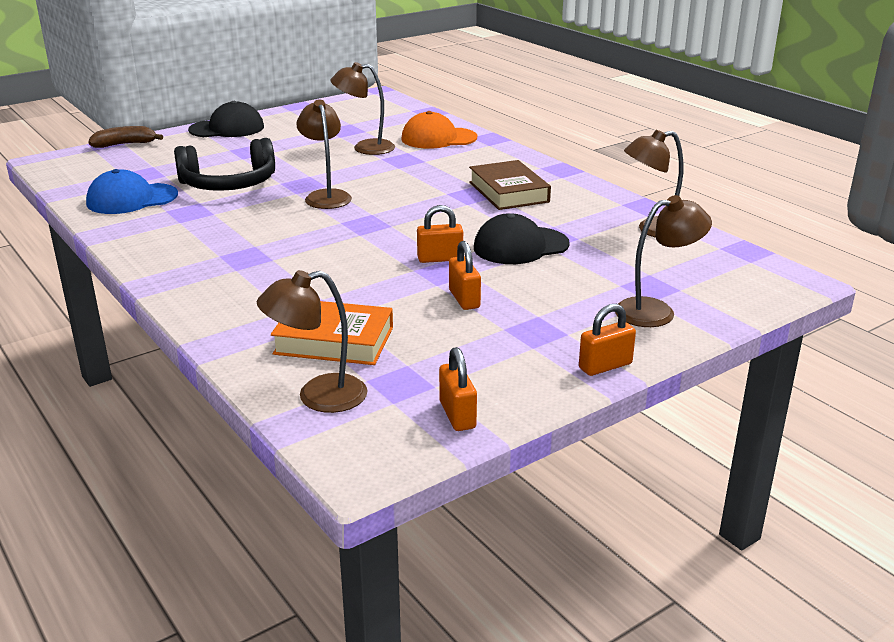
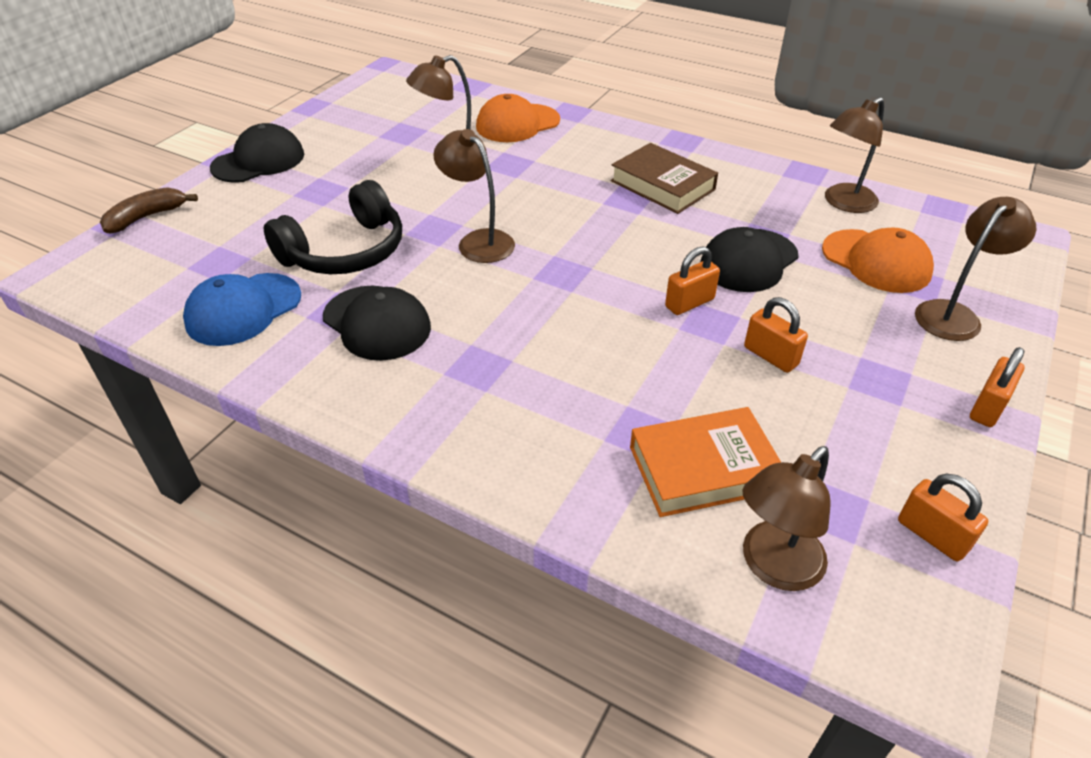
camera: 25 degrees left, 15 degrees up
(206, 222) = (377, 323): none -> black cap
(631, 268) = (876, 261): none -> orange cap

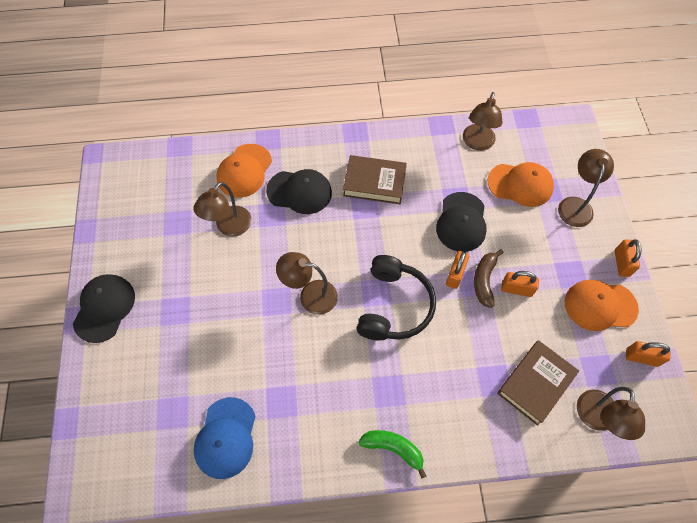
camera: 35 degrees left, 20 degrees up
(147, 217) = (82, 406): brown banana -> brown banana (484, 280)
(345, 251) = (241, 353): black headphones -> black headphones (394, 306)
(377, 323) = (310, 396): black cap -> black cap (299, 192)
(420, 424) = (393, 448): none -> green banana
(703, 468) = (535, 383): orange book -> brown book
(903, 436) = (600, 306): none -> orange cap

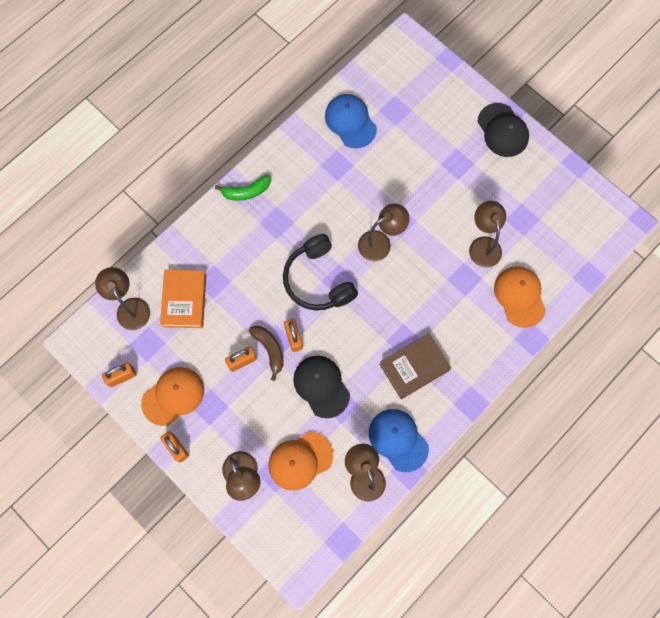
camera: 140 degrees right, 10 degrees up
(299, 192) = (462, 313): black cap -> none
(431, 147) = (398, 440): none -> blue cap
(535, 383) = (184, 300): brown book -> orange book

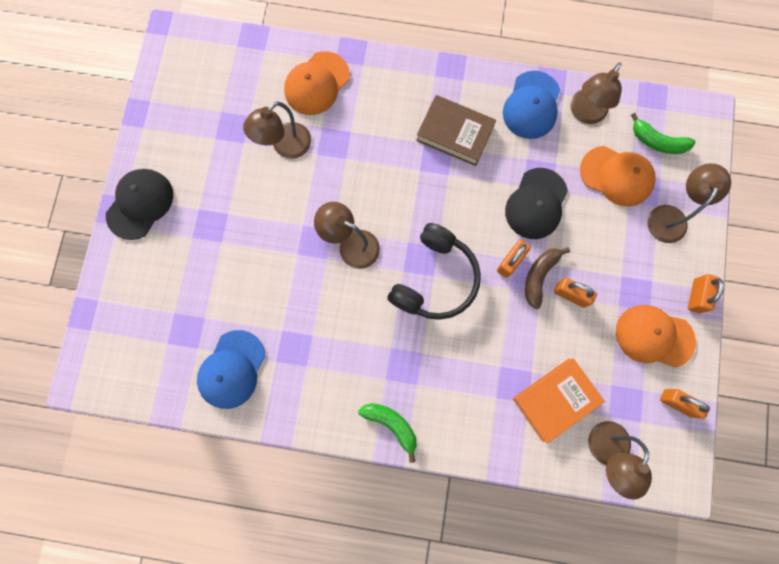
camera: 125 degrees left, 5 degrees up
(304, 513) = (657, 141): none -> green banana

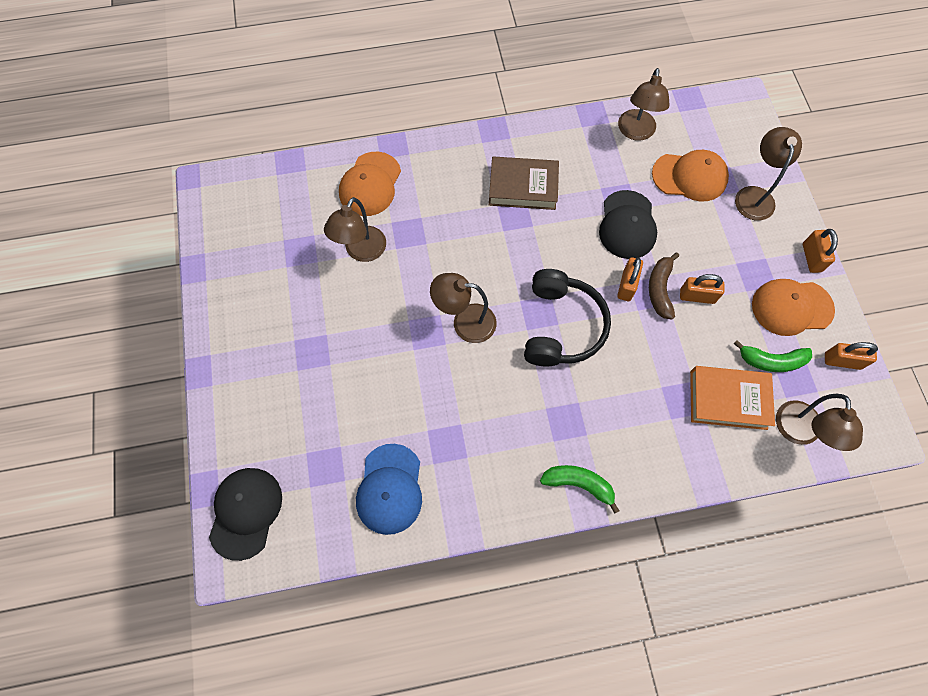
camera: 20 degrees left, 10 degrees down
(140, 204) = (229, 356): black cap -> black cap (245, 512)
(531, 105) = (584, 140): blue cap -> none
(555, 399) = (728, 399): orange book -> orange book turned 60 degrees clockwise
(657, 141) = (712, 135): green banana -> green banana (771, 361)

